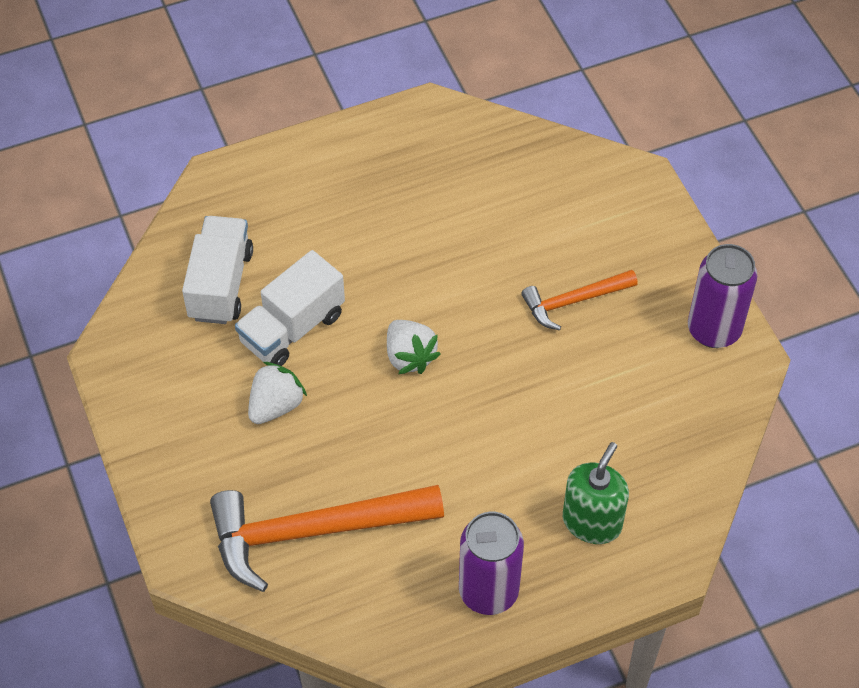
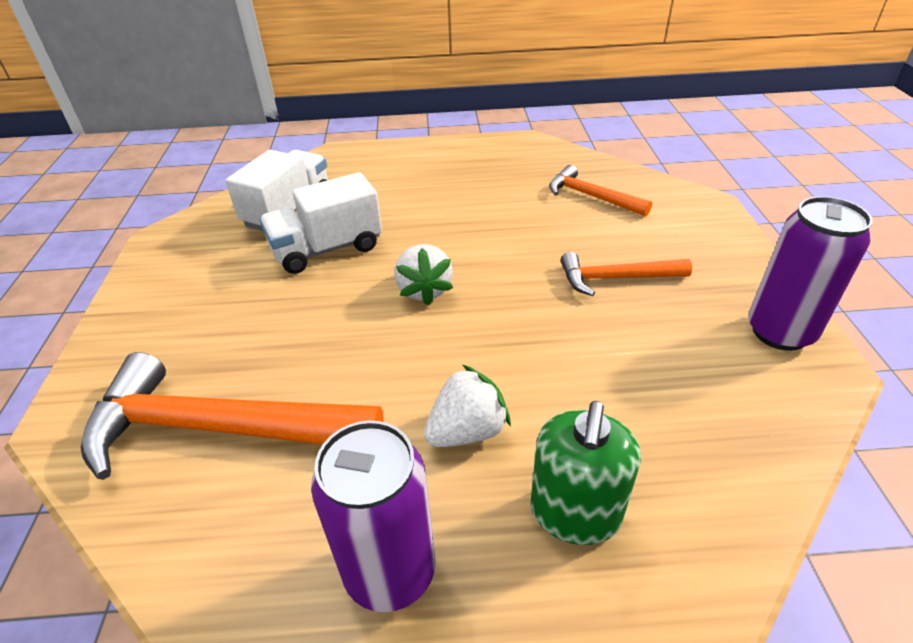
camera: 20 degrees right, 15 degrees down
(276, 405) = (269, 302): white strawberry -> white strawberry (467, 431)
(526, 192) = (591, 197): none -> orange hammer
(592, 522) = (575, 513): green soap dispenser -> green soap dispenser turned 150 degrees clockwise

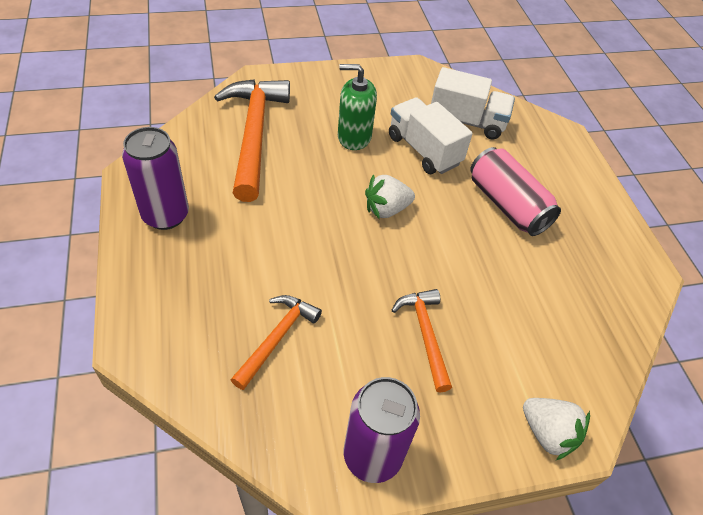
camera: 75 degrees right, 10 degrees up
(433, 202) = (507, 205): none -> pink can
(467, 431) = (255, 241): white strawberry -> white strawberry (547, 433)
(575, 513) = (195, 294): green soap dispenser -> green soap dispenser (354, 137)
(591, 197) = (555, 325): orange hammer -> orange hammer (277, 338)

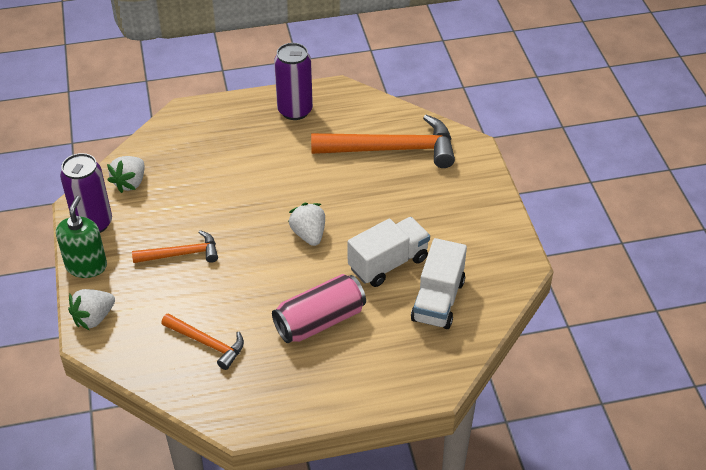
camera: 95 degrees right, 5 degrees down
(277, 338) = (184, 175): orange hammer -> orange hammer (207, 343)
(287, 410) = (130, 183): none -> white strawberry
(354, 137) = (399, 213): green soap dispenser -> green soap dispenser (86, 266)

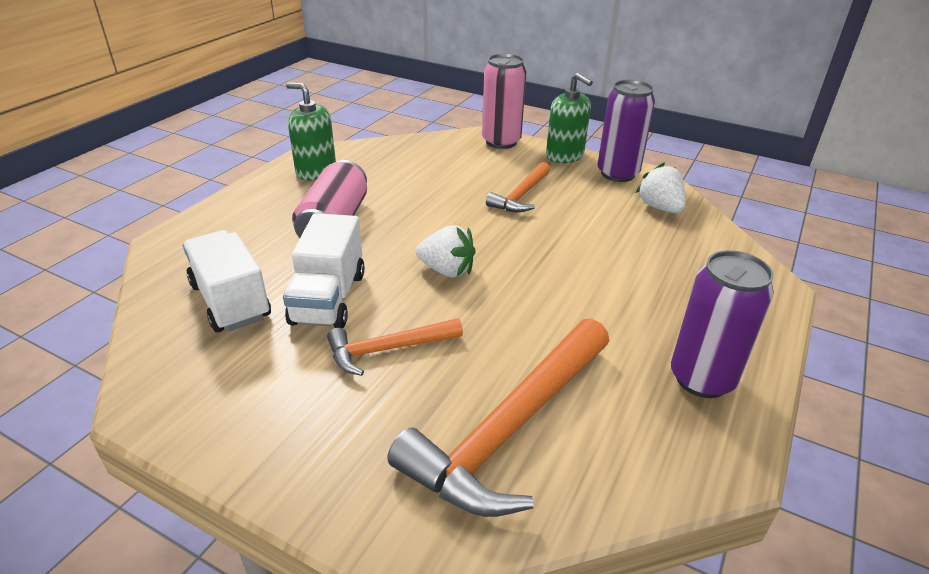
camera: 130 degrees right, 10 degrees down
(94, 318) = (501, 142): white strawberry -> pink can
(207, 343) = (403, 169): orange hammer -> orange hammer (388, 349)
(265, 393) = (316, 171): none -> green soap dispenser

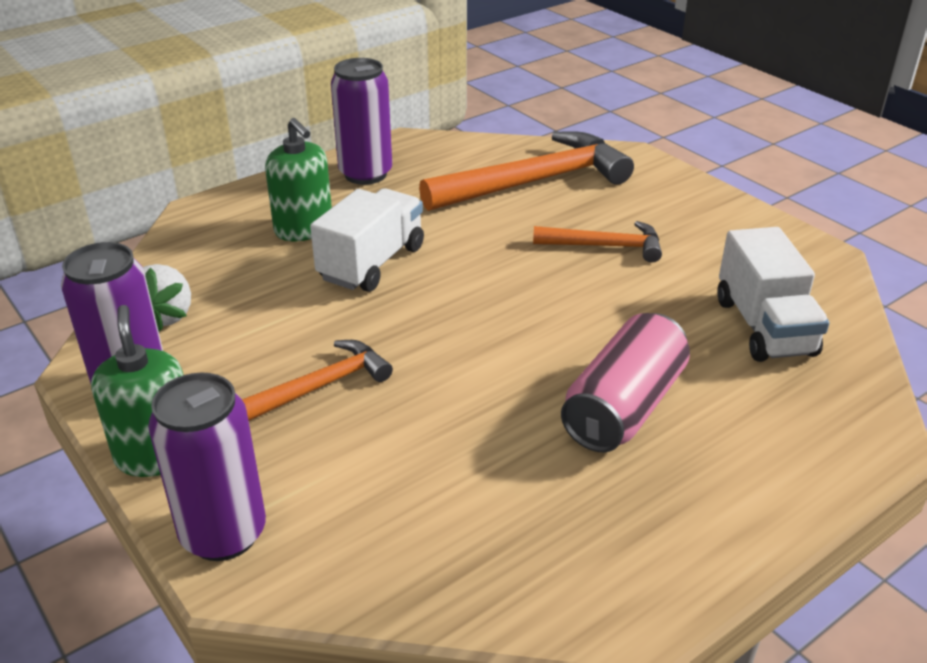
camera: 155 degrees left, 0 degrees up
(316, 171) = (632, 546): green soap dispenser -> green soap dispenser (304, 229)
(329, 298) = (652, 304): white truck -> white truck (371, 263)
(447, 270) = (506, 302): white strawberry -> none
(501, 142) = (223, 534): pink can -> purple can

